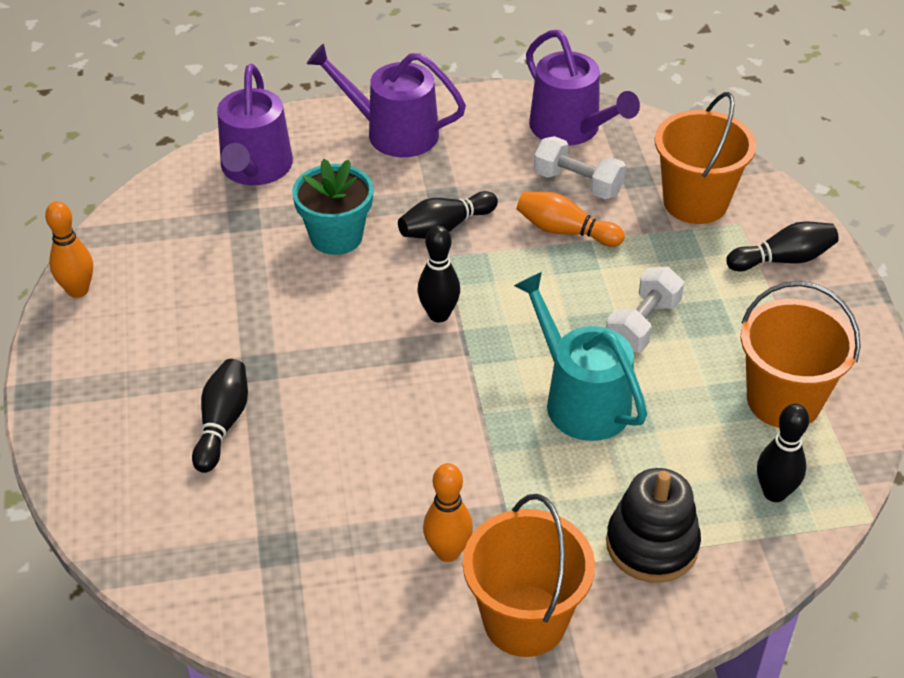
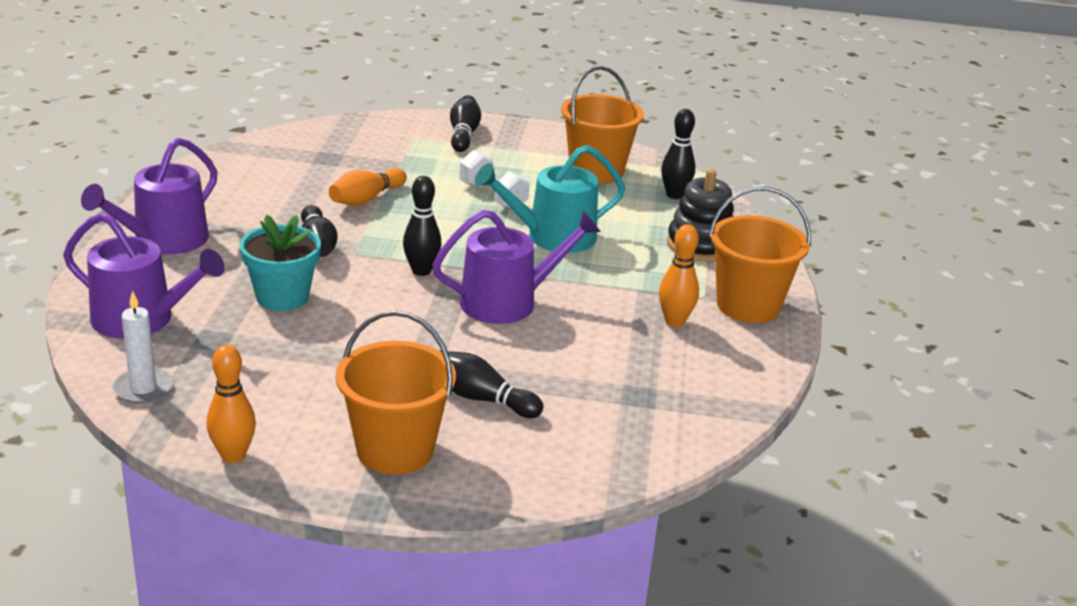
camera: 75 degrees left, 15 degrees down
(153, 208) = (143, 389): none -> white candle
(570, 129) = (244, 167): purple watering can -> purple watering can (507, 302)
(578, 184) = (315, 181): white dumbbell -> none
(695, 202) = (378, 146): orange bucket -> orange bucket (395, 450)

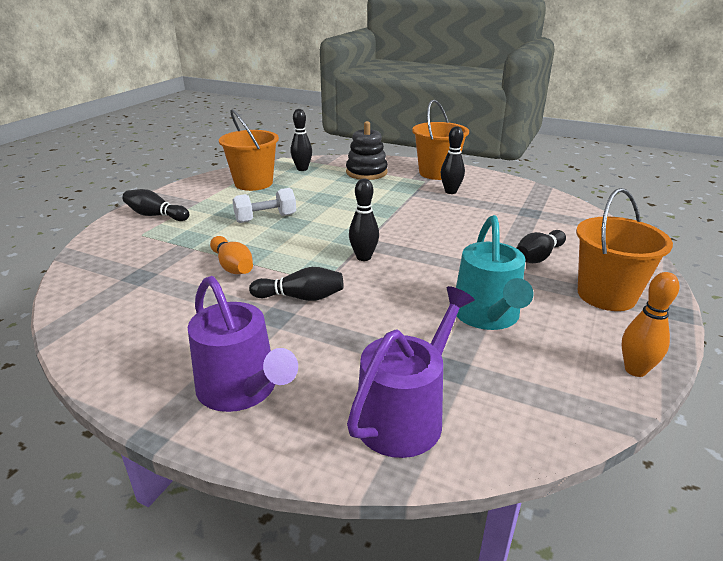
camera: 70 degrees left, 0 degrees up
(143, 389) = (538, 420): white candle -> none
(282, 297) = (384, 323): turquoise flower pot -> none
(507, 302) = (417, 233): purple watering can -> none
(553, 237) = (335, 208): turquoise watering can -> turquoise watering can (487, 316)
(674, 321) = (450, 191): orange bowling pin -> black bowling pin

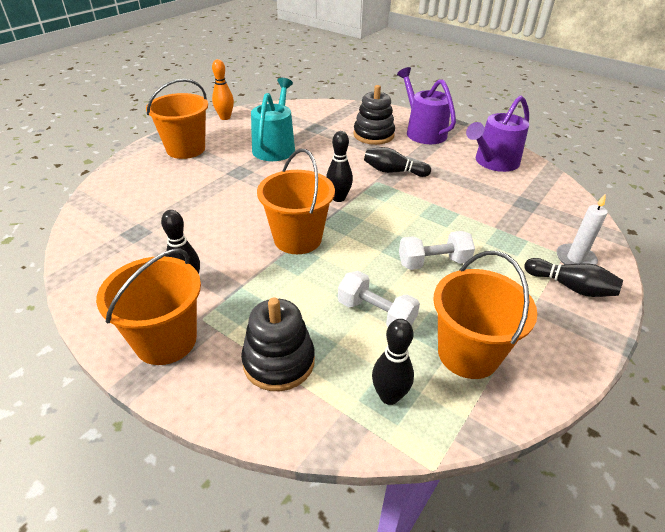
camera: 170 degrees left, 10 degrees up
(132, 232) = (575, 259): none -> white candle
(233, 266) = (451, 203): orange bowling pin -> none
(312, 191) = (376, 314): none -> white dumbbell
(338, 365) = (373, 135): none -> black stacking toy
(388, 221) = (297, 239): none -> orange bucket
(405, 415) = (346, 116): purple watering can -> purple watering can (493, 162)
(538, 257) = (195, 181): black bowling pin -> none

